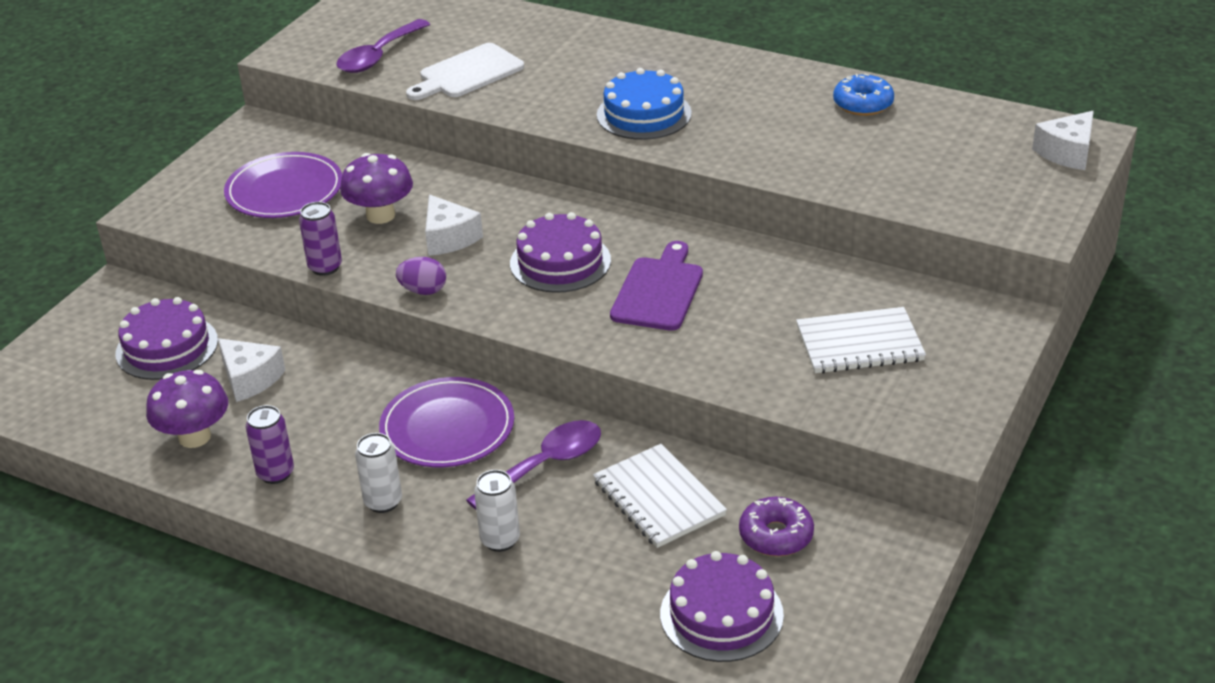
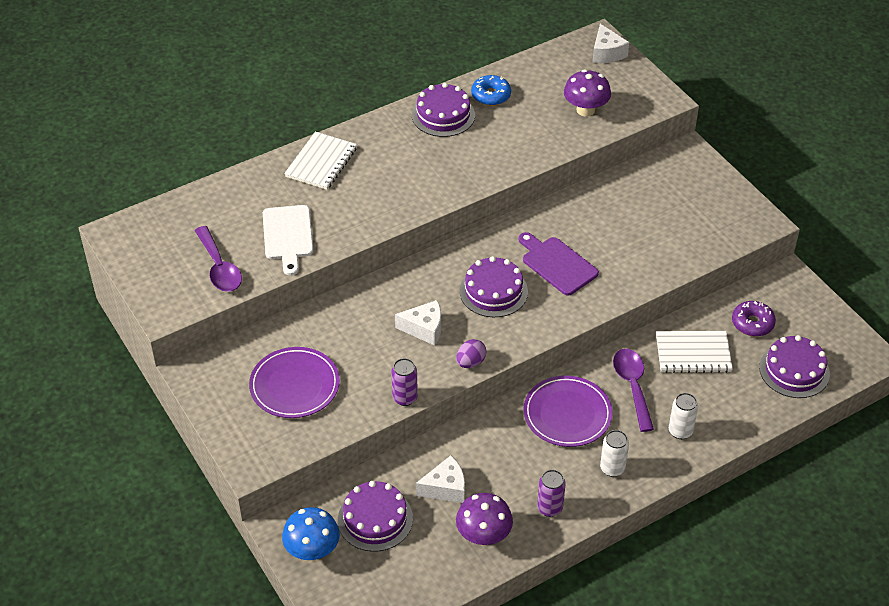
camera: 60 degrees left, 10 degrees up
(93, 323) = (312, 550): none -> blue mushroom
(380, 215) = (369, 350): purple mushroom -> purple mushroom (585, 110)
(644, 114) = (416, 182): blue cake -> none
(784, 87) = (443, 115): none -> purple cake
(859, 344) = (667, 213): white notebook -> white notebook (321, 162)

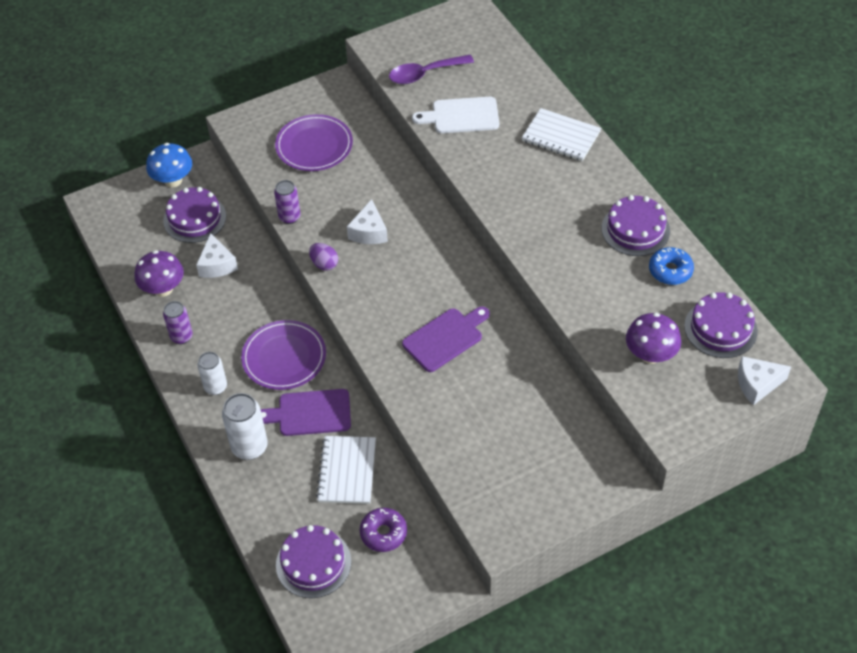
camera: 95 degrees right, 5 degrees up
(493, 291) = (412, 285): purple cake -> purple cake (720, 328)
(632, 386) = (310, 413): purple spoon -> purple cutting board
(680, 431) = (249, 447): white can -> white can, size x1.52

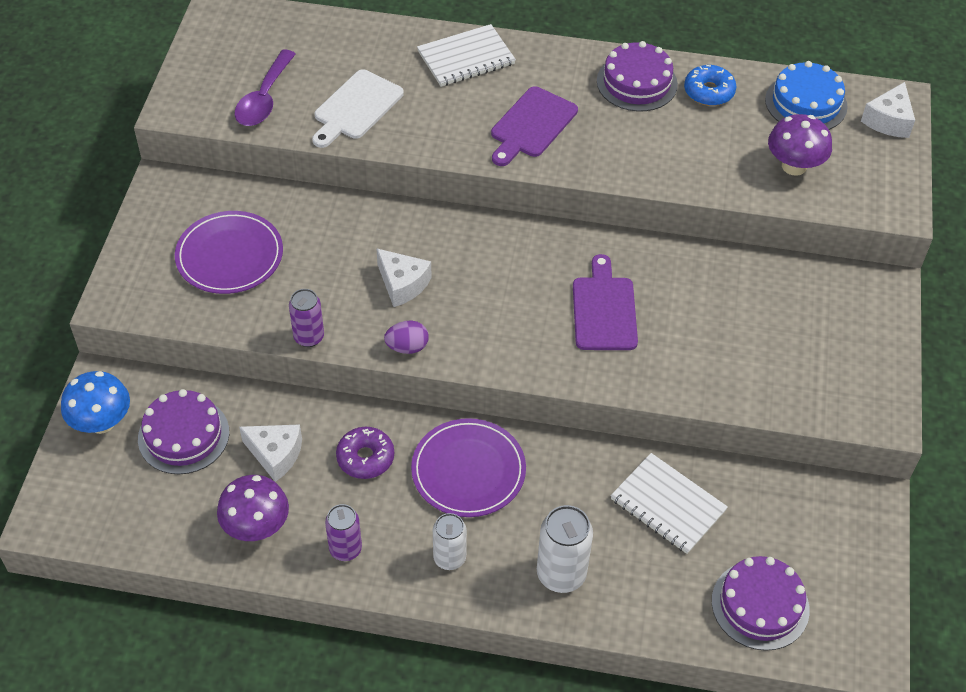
camera: 55 degrees left, 0 degrees up
(310, 413) = (565, 492): purple cutting board -> purple cutting board (532, 125)
(383, 533) = (771, 521): purple donut -> purple donut (365, 458)
(720, 328) = (806, 103): purple cake -> blue cake

